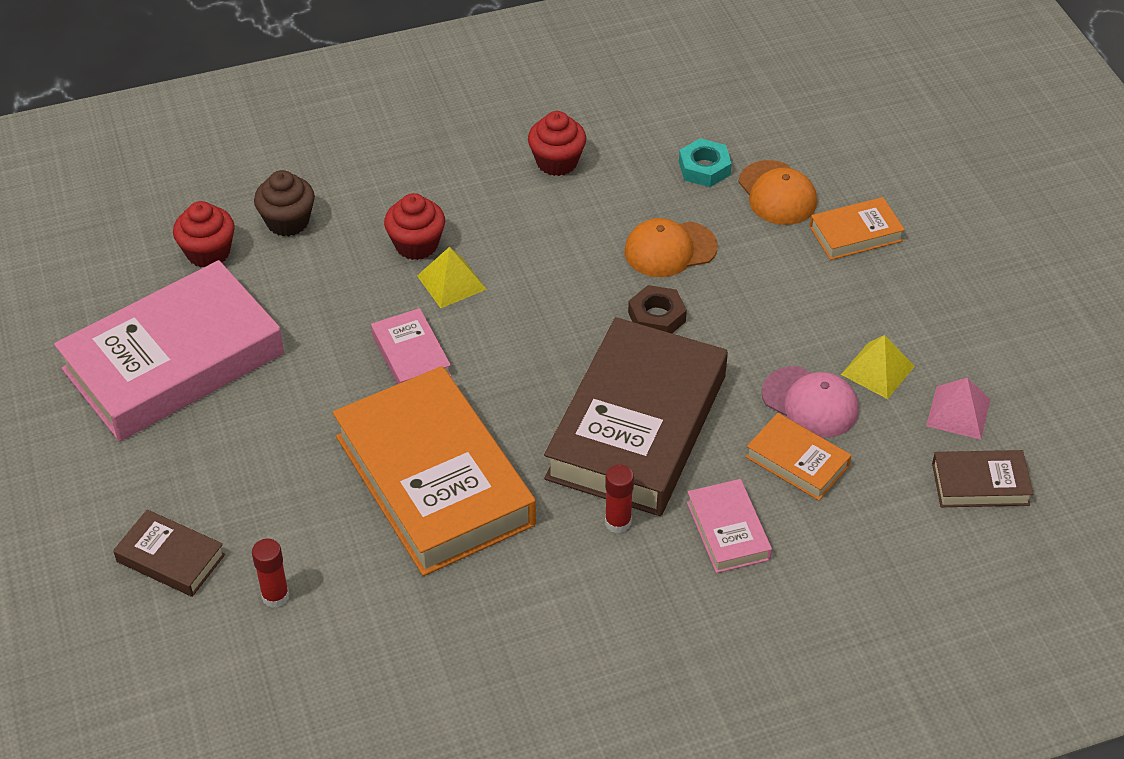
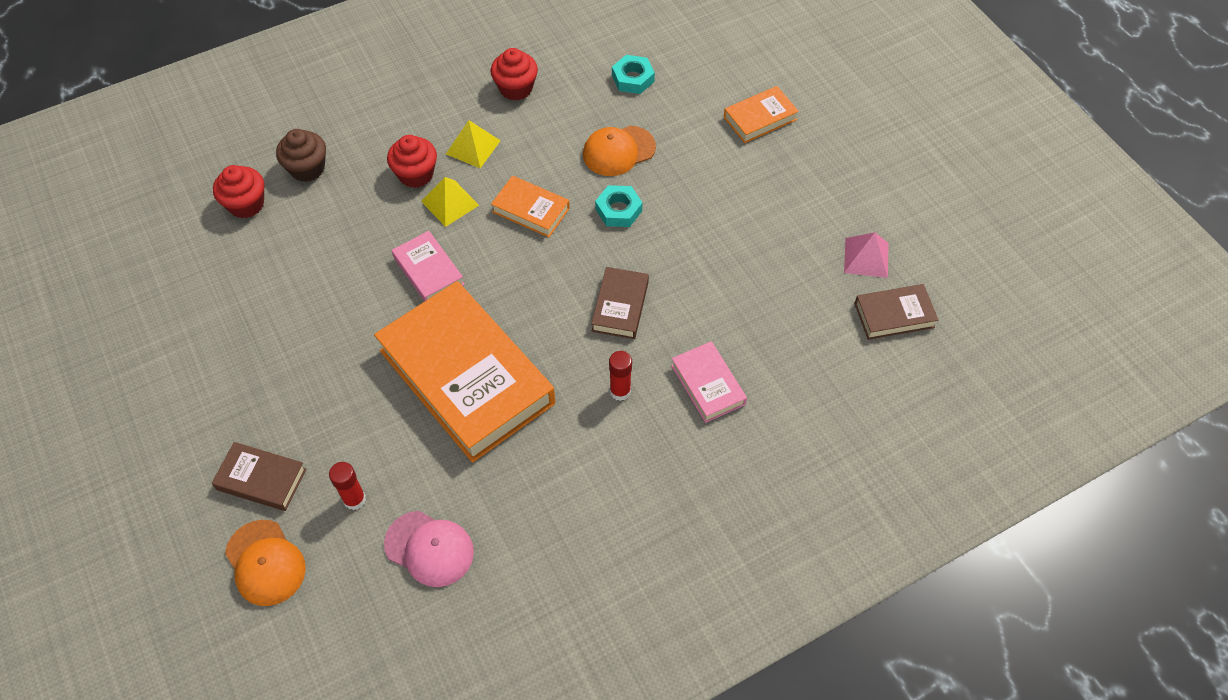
camera: 10 degrees left, 10 degrees up
(173, 362) = (234, 304): pink book -> none
(637, 427) = (620, 306): brown book -> brown book, size x0.45
(656, 317) = (618, 210): brown nut -> turquoise nut
(777, 193) = (693, 92): orange cap -> orange cap (265, 563)
(797, 461) = (751, 317): orange book -> orange book (531, 210)
(810, 402) = (751, 266): pink cap -> pink cap (429, 548)
(877, 370) = (798, 231): yellow pyramid -> yellow pyramid (473, 147)

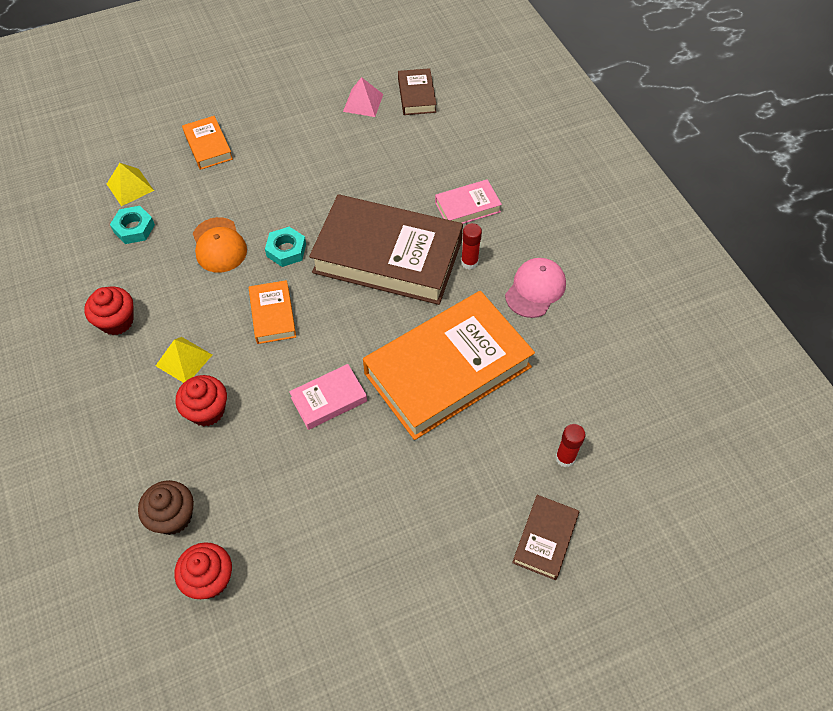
camera: 85 degrees left, 0 degrees up
(265, 563) = (627, 529): orange cap -> none
(429, 548) = (609, 399): pink cap -> pink cap (535, 289)
(450, 203) = (250, 381): yellow pyramid -> yellow pyramid (130, 187)
(531, 210) = (273, 315): orange book -> orange book turned 45 degrees counterclockwise
(620, 306) = (388, 256): brown book -> brown book, size x2.23

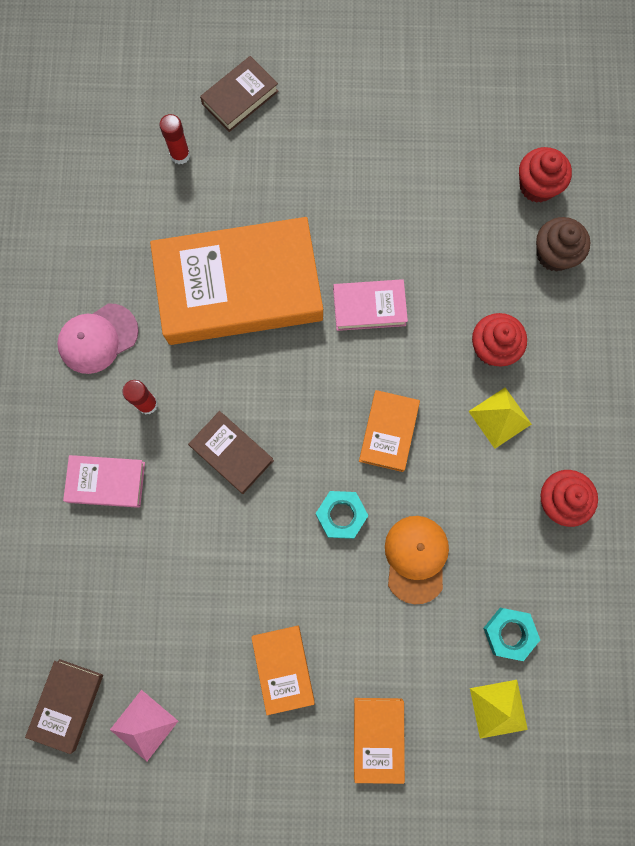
camera: 155 degrees left, 20 degrees up
(287, 157) = (283, 668): none -> orange book
(388, 256) = (231, 453): brown book -> brown book, size x0.45

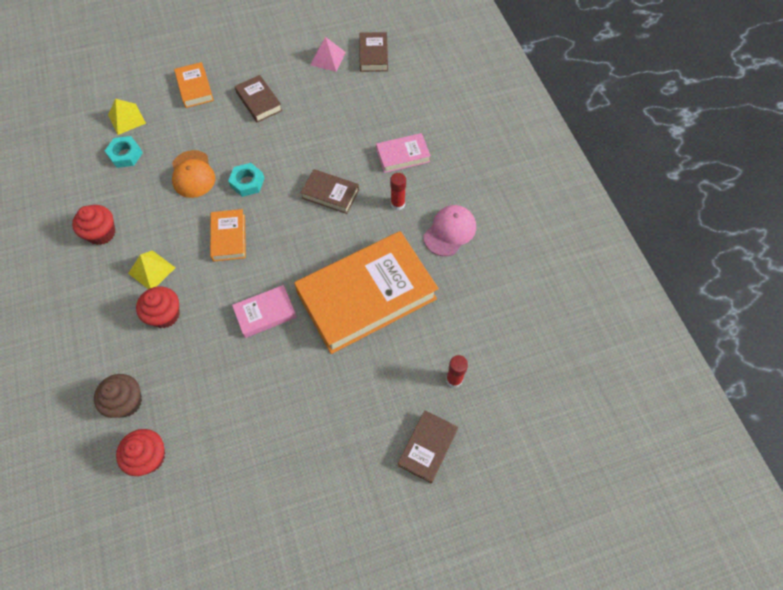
camera: 160 degrees right, 15 degrees down
(283, 668) = (259, 101): orange book -> brown book

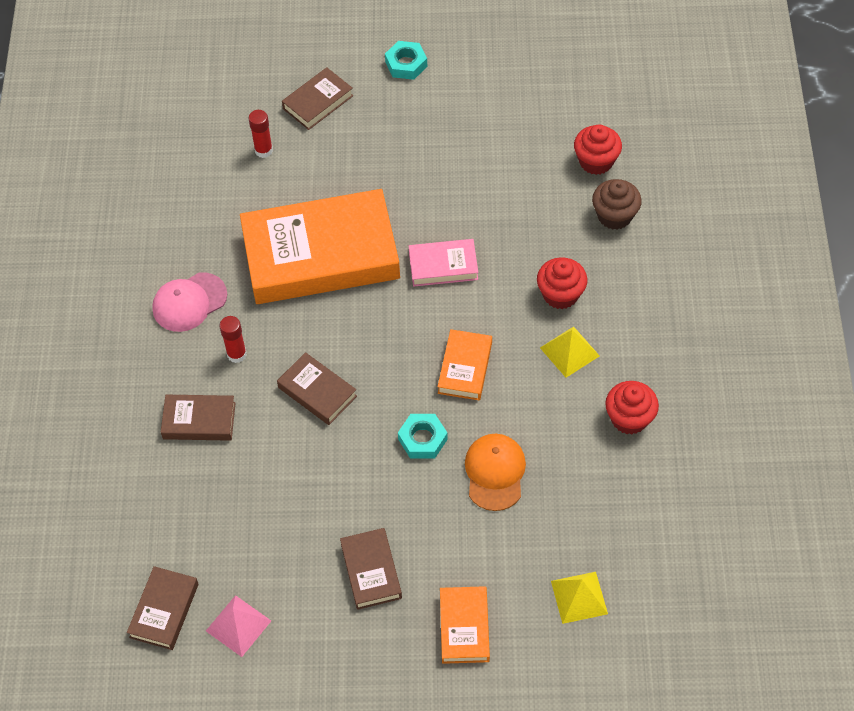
camera: 160 degrees left, 5 degrees down
(125, 155) = (586, 532): turquoise nut -> turquoise nut (406, 64)
(403, 156) = (199, 421): pink book -> brown book

